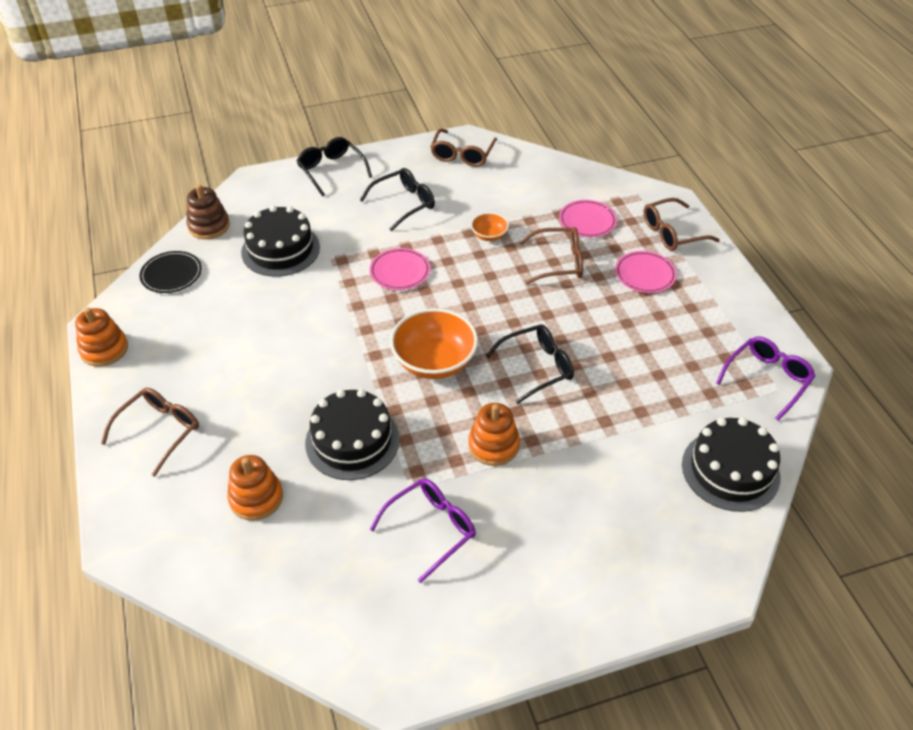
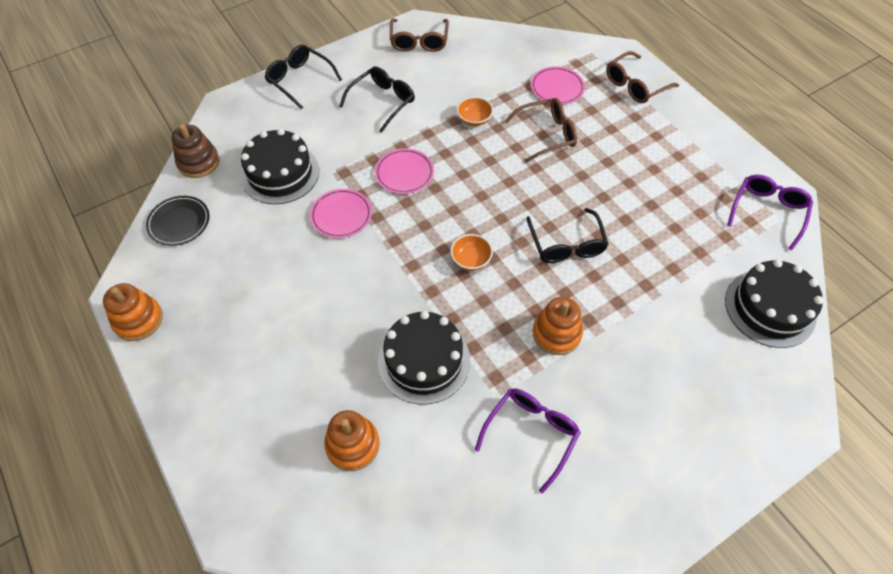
camera: 15 degrees left, 10 degrees up
(159, 431) = (229, 396): brown glasses -> none
(434, 361) = (471, 260): orange bowl -> orange bowl, size x0.50
(537, 367) = (566, 244): black glasses -> black glasses turned 120 degrees clockwise
(645, 274) = (627, 131): pink plate -> pink plate (341, 215)

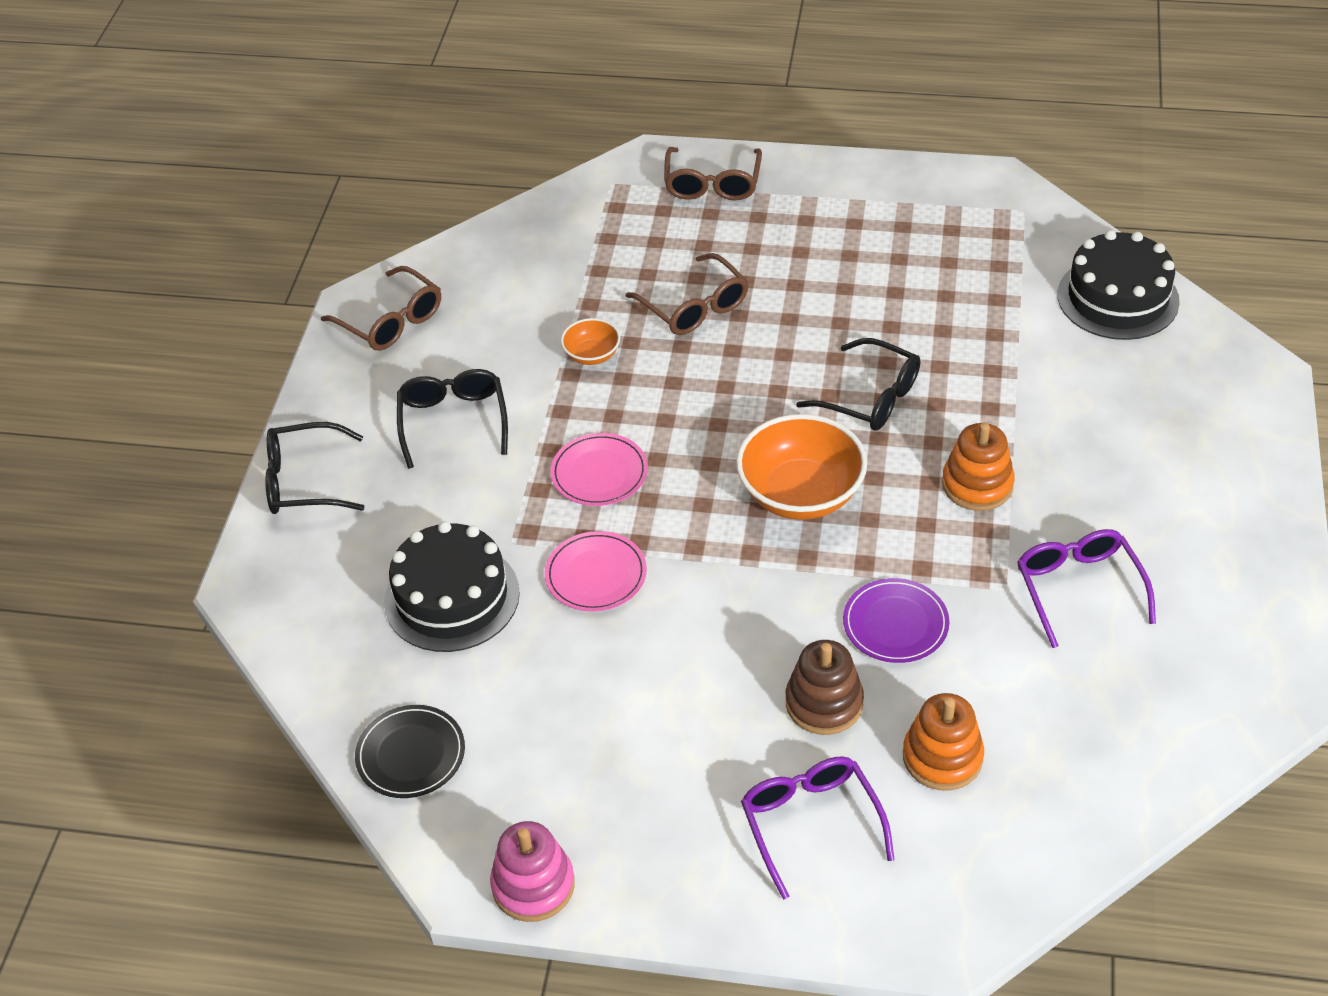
camera: 45 degrees left, 10 degrees down
(138, 320) = (533, 885): orange stacking toy -> pink stacking toy
(198, 162) = (324, 675): brown stacking toy -> brown stacking toy (824, 703)
(424, 360) = (895, 624): black cake -> purple plate
(471, 260) = (801, 494): orange bowl -> orange bowl, size x2.00
(547, 134) = (694, 307): brown glasses -> brown glasses turned 120 degrees clockwise
(557, 87) = (633, 249): pink plate -> none
(767, 212) = (1004, 212): purple glasses -> purple glasses (811, 823)

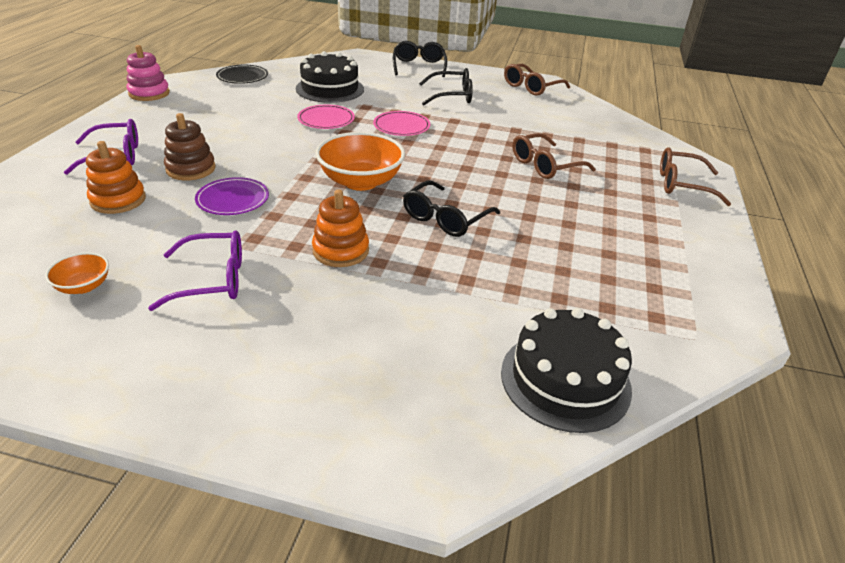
camera: 90 degrees right, 10 degrees down
(592, 355) = (500, 132): orange bowl -> orange bowl (84, 286)

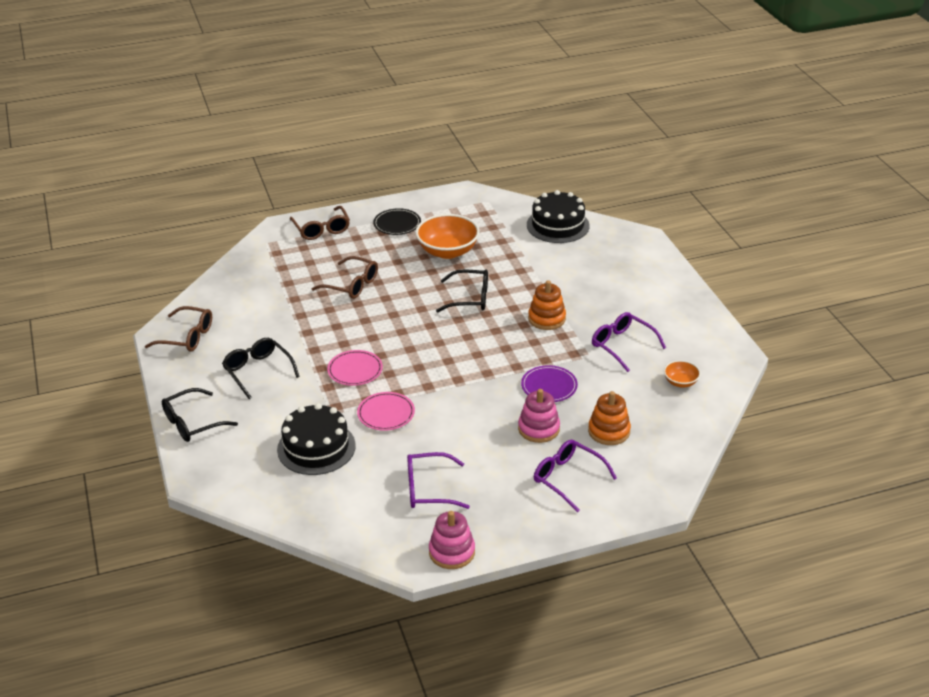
camera: 120 degrees left, 0 degrees up
(191, 169) = (538, 429): brown stacking toy -> pink stacking toy
(217, 106) = (428, 489): none -> purple glasses
(242, 77) = (346, 521): black plate -> black plate (397, 224)
(361, 181) = (465, 348): orange bowl -> orange bowl (447, 251)

